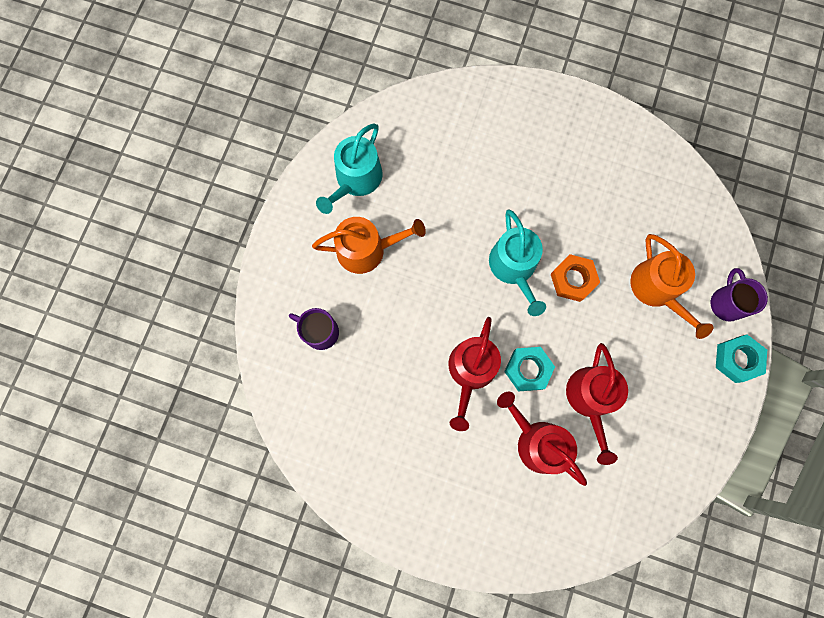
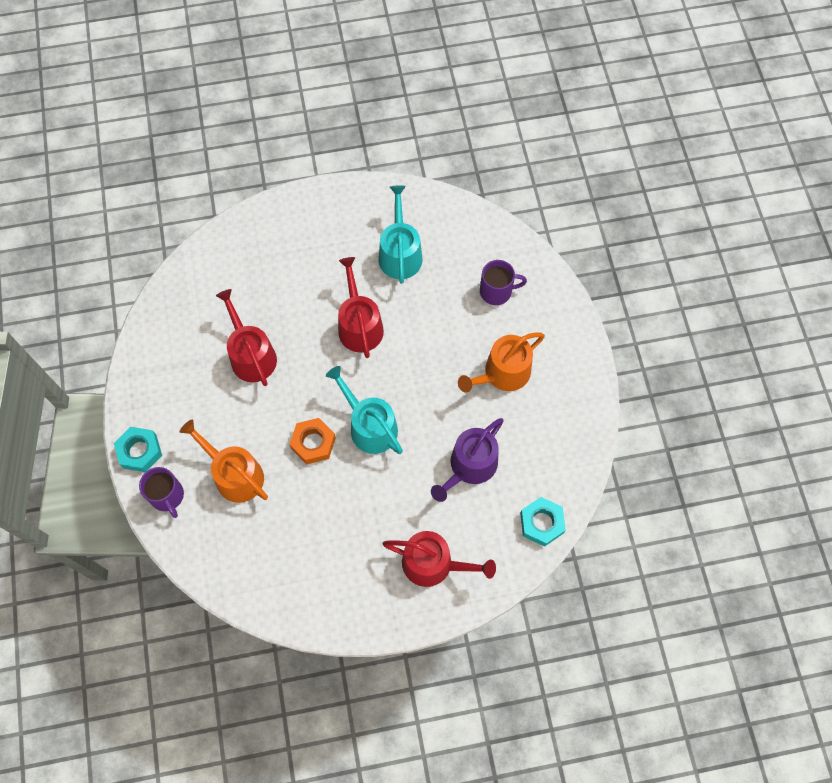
camera: 150 degrees right, 10 degrees down
(356, 180) = (551, 426): turquoise watering can -> turquoise watering can (400, 253)
(447, 185) = (469, 466): none -> purple watering can
(527, 369) = (314, 350): turquoise nut -> turquoise nut (541, 523)
(537, 441) = (279, 302): red watering can -> red watering can (433, 564)

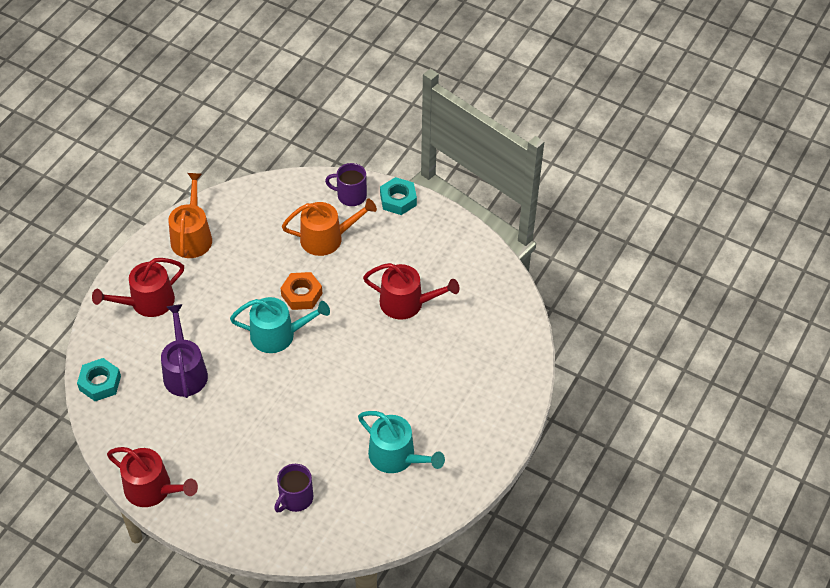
camera: 130 degrees right, 15 degrees down
(359, 325) = (362, 384): red watering can -> red watering can (153, 489)
(502, 373) = (227, 447): orange watering can -> orange watering can (192, 236)

